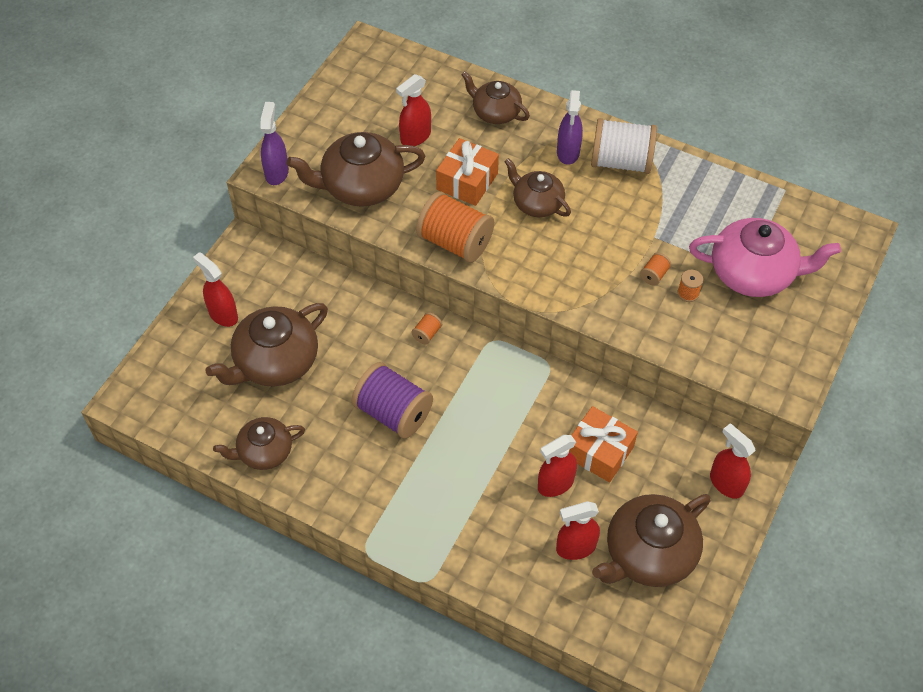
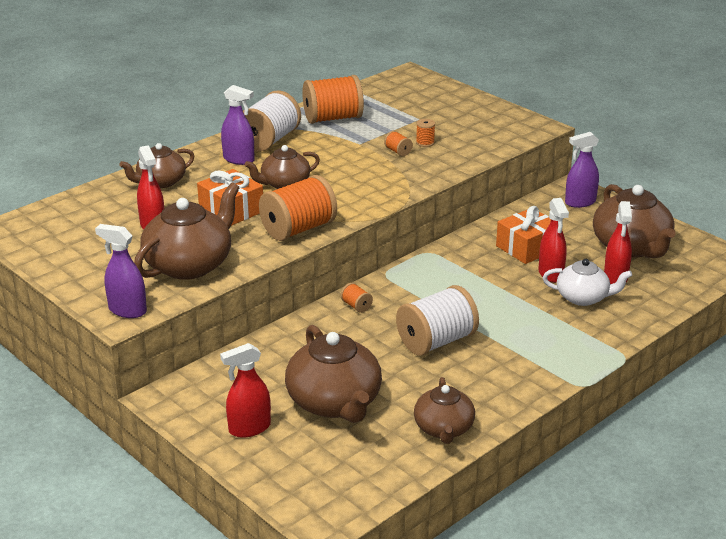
camera: 70 degrees left, 25 degrees down
(361, 186) = (190, 265): brown teapot -> brown teapot turned 150 degrees counterclockwise
(393, 413) = (436, 341): purple spool -> white spool
(521, 523) = (583, 298): none -> white teapot
(700, 197) = (332, 118): none -> orange spool
(726, 483) = (580, 202): red spray bottle -> purple spray bottle
(753, 273) = (422, 116): pink teapot -> none

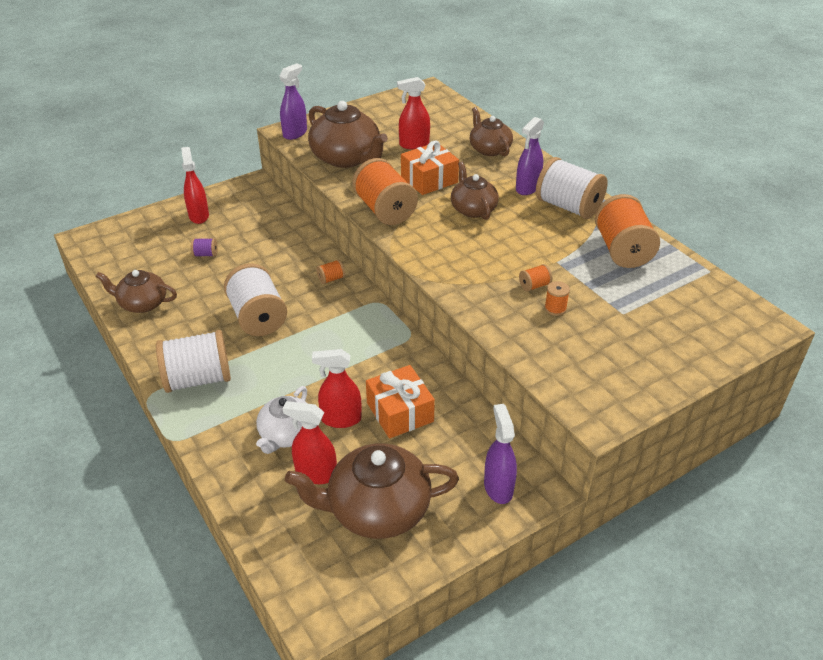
camera: 100 degrees right, 10 degrees up
(334, 402) = (205, 254): brown teapot -> purple spool
(543, 360) = (198, 379): none -> white spool

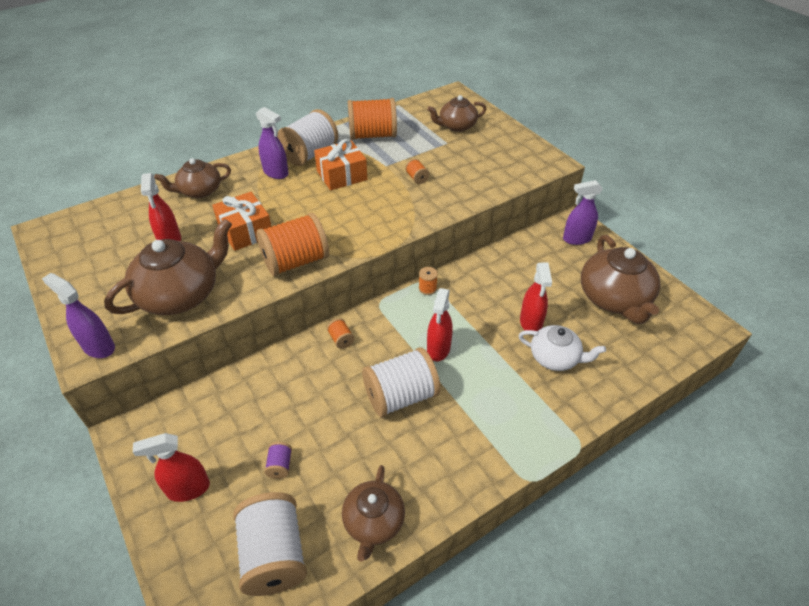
camera: 90 degrees left, 5 degrees up
(198, 379) = (497, 437): white spool -> white spool (274, 555)
(315, 474) = (591, 335): red spray bottle -> red spray bottle (438, 349)
(400, 412) = (516, 287): orange gift -> orange gift (341, 175)
(473, 209) = (304, 205): brown teapot -> brown teapot (456, 126)
(555, 308) = (444, 170): orange spool -> orange spool (427, 288)

